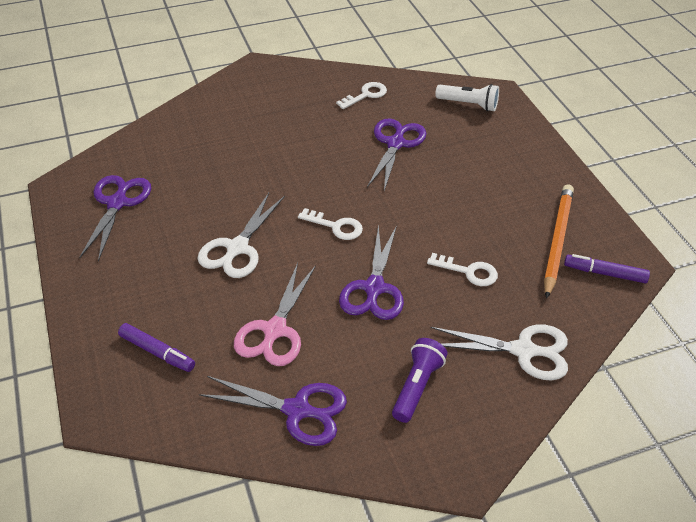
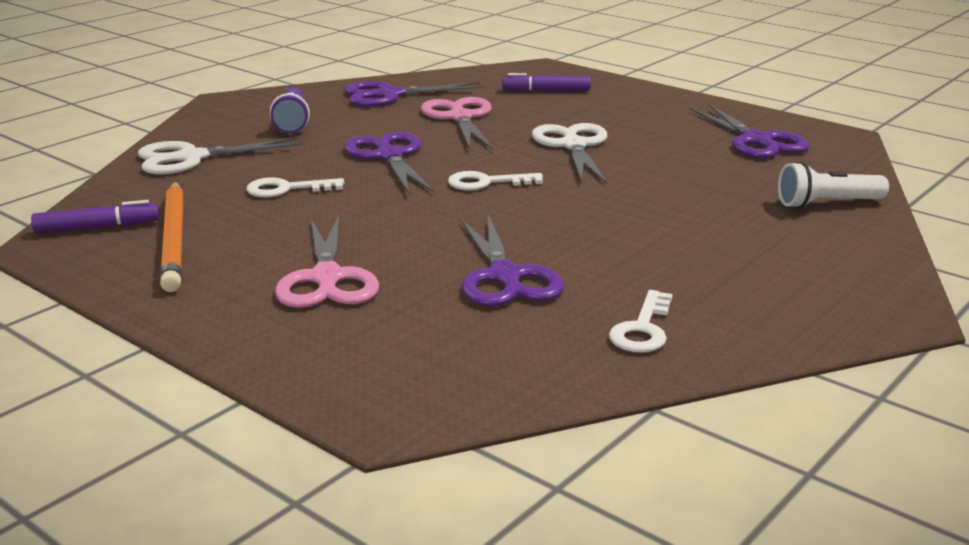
camera: 150 degrees right, 20 degrees down
(469, 104) = (430, 374): white flashlight -> white flashlight (826, 204)
(483, 174) = (327, 278): none -> pink scissors

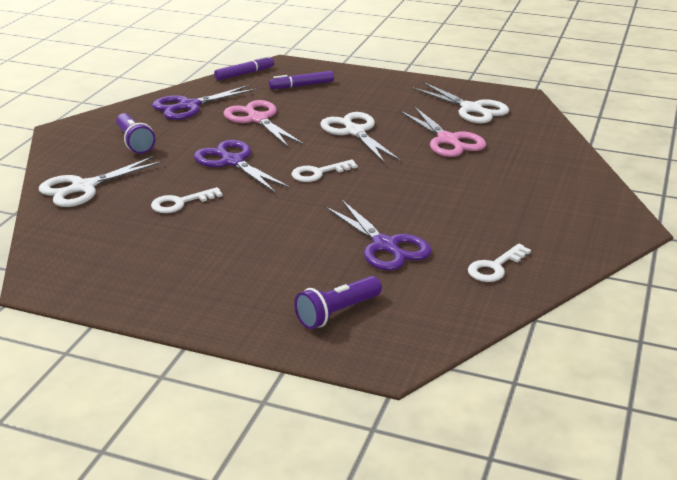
camera: 20 degrees left, 5 degrees up
(97, 227) = (65, 261): purple marker -> purple marker (244, 74)
(174, 239) = (133, 260): orange pencil -> none
(327, 278) = (269, 270): pink scissors -> pink scissors (448, 140)
(369, 344) = (337, 313): none -> purple flashlight
(642, 329) = (495, 267): white key -> white key turned 45 degrees clockwise
(756, 141) = (471, 109): purple scissors -> white scissors
(826, 204) = (544, 153): white flashlight -> none

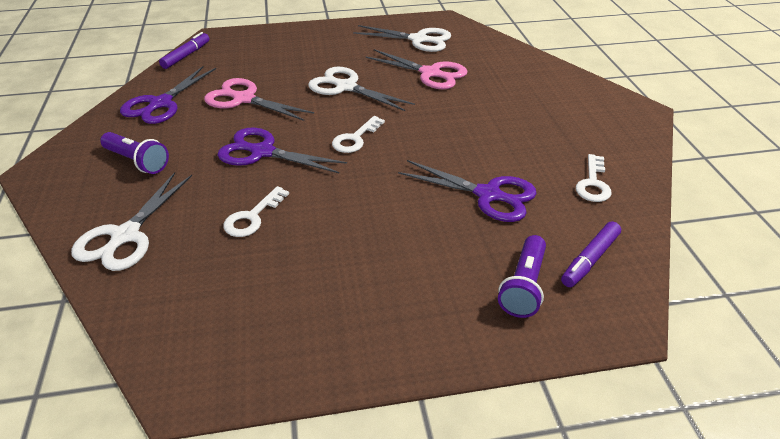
camera: 30 degrees left, 10 degrees up
(301, 85) = (253, 54): purple marker -> purple marker (590, 259)

